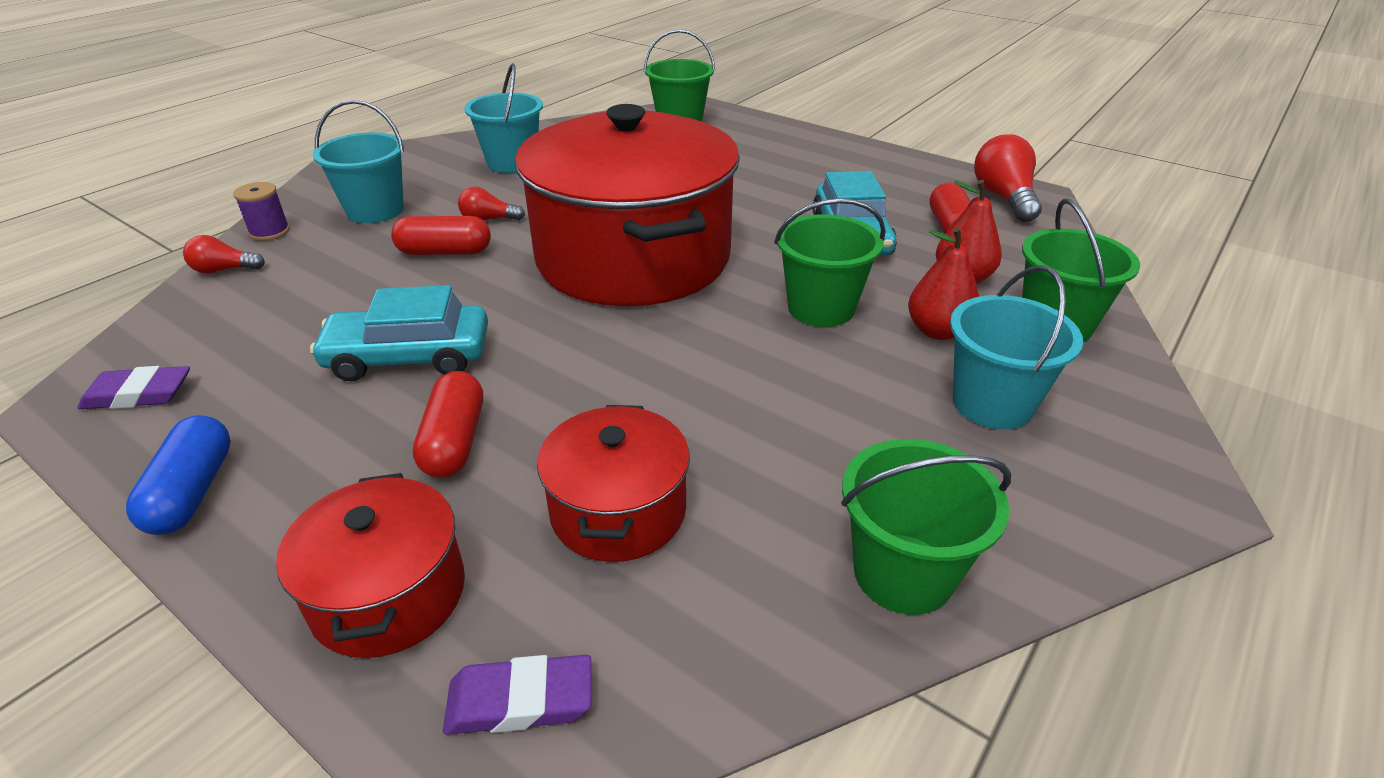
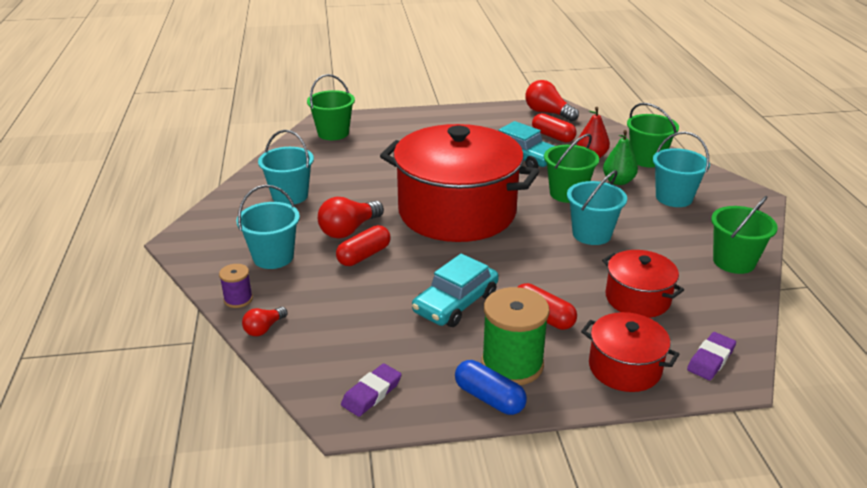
camera: 45 degrees left, 5 degrees down
(298, 472) = (512, 364): none -> green spool
(488, 219) = (349, 230): red light bulb -> red light bulb, size x1.77
(744, 378) = (591, 234): none -> turquoise bucket
(938, 331) = (618, 181): red pear -> green pear

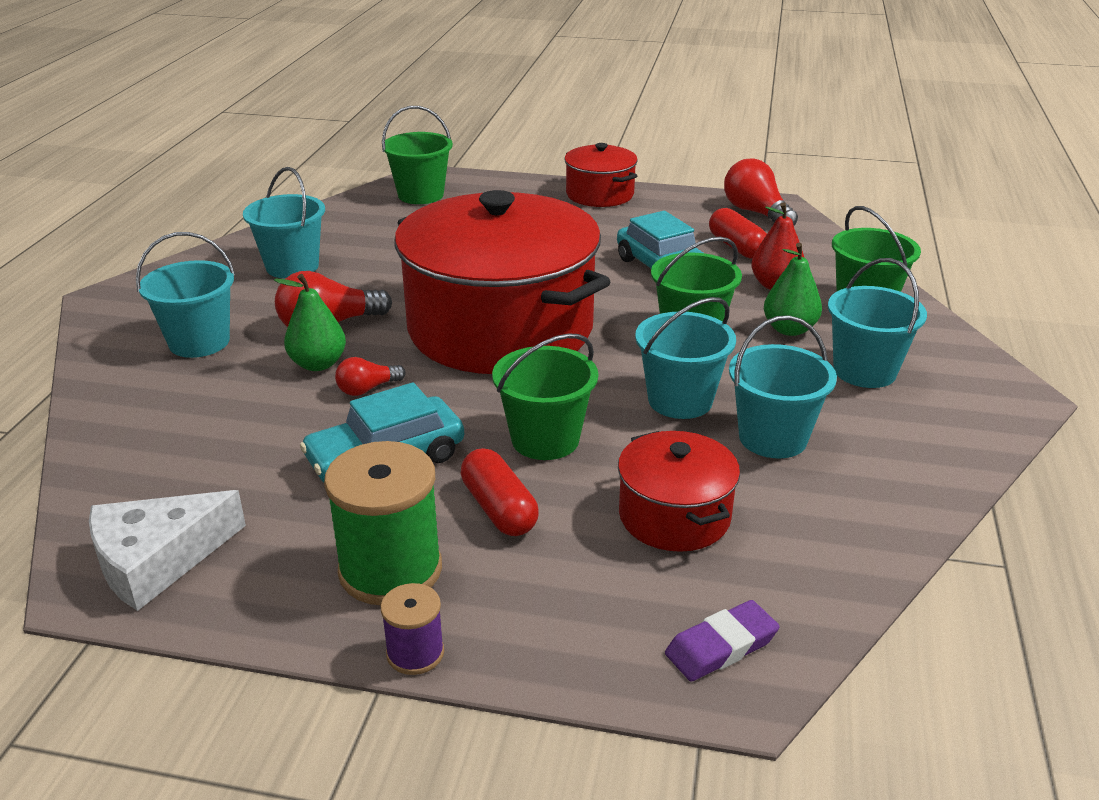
camera: 20 degrees right, 0 degrees up
(238, 299) = (106, 388): purple spool -> purple spool (415, 653)
(264, 328) = (102, 434): red light bulb -> red light bulb (367, 389)
(364, 255) = (318, 364): red capsule -> green pear
(371, 393) = (157, 560): purple eraser -> white cheese
(489, 398) = (313, 612): blue capsule -> none
(624, 368) = (562, 621): red pot -> red pot (599, 194)
(655, 245) = (772, 438): none -> turquoise bucket
(734, 262) = (892, 493): green bucket -> green bucket (545, 439)

